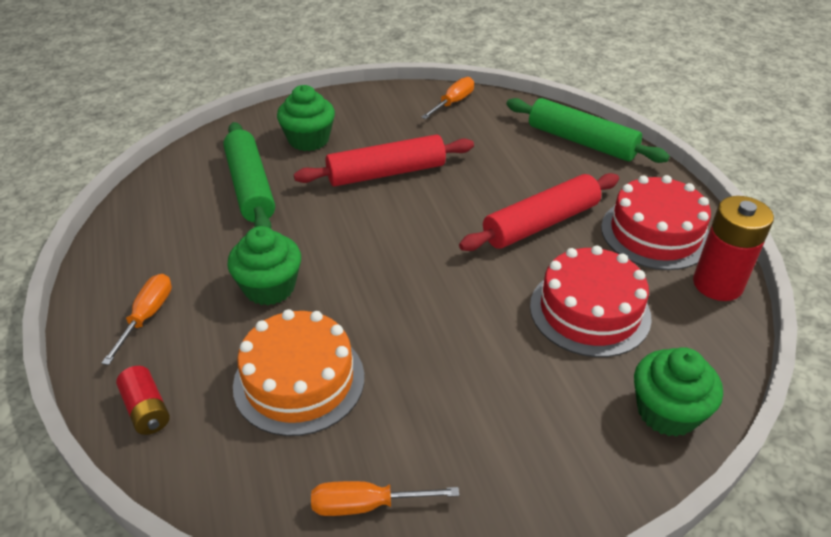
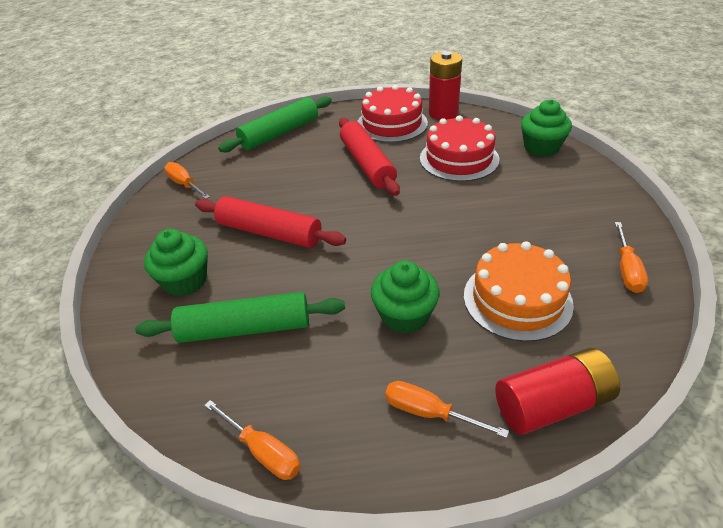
camera: 75 degrees left, 0 degrees up
(121, 224) = (263, 452): none -> orange screwdriver
(147, 410) = (552, 404): red battery -> red battery, size x1.71
(386, 173) = (269, 232): red rolling pin -> red rolling pin turned 60 degrees counterclockwise

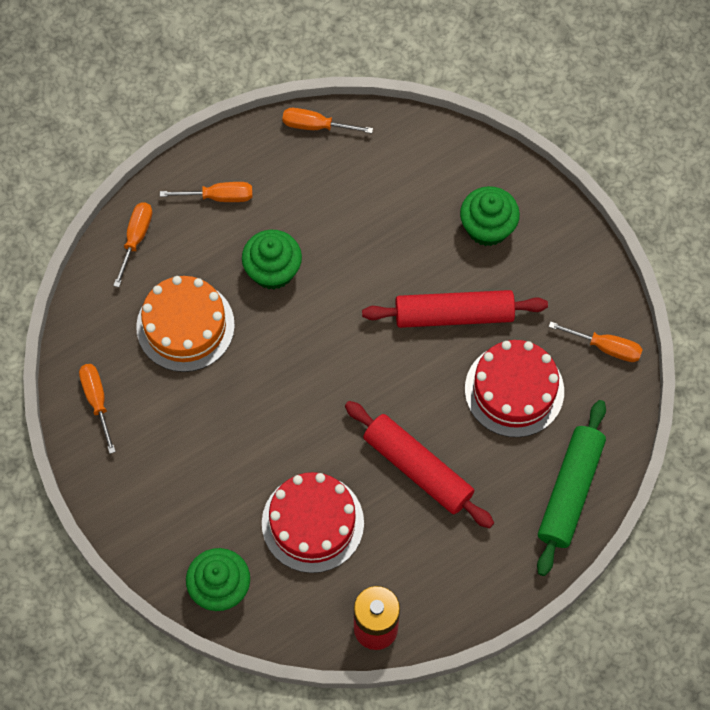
camera: 150 degrees right, 25 degrees up
(245, 328) = (396, 205): green rolling pin -> none
(392, 124) = (433, 572): red cake -> red cake (514, 390)
(552, 404) = (136, 238): red battery -> orange screwdriver

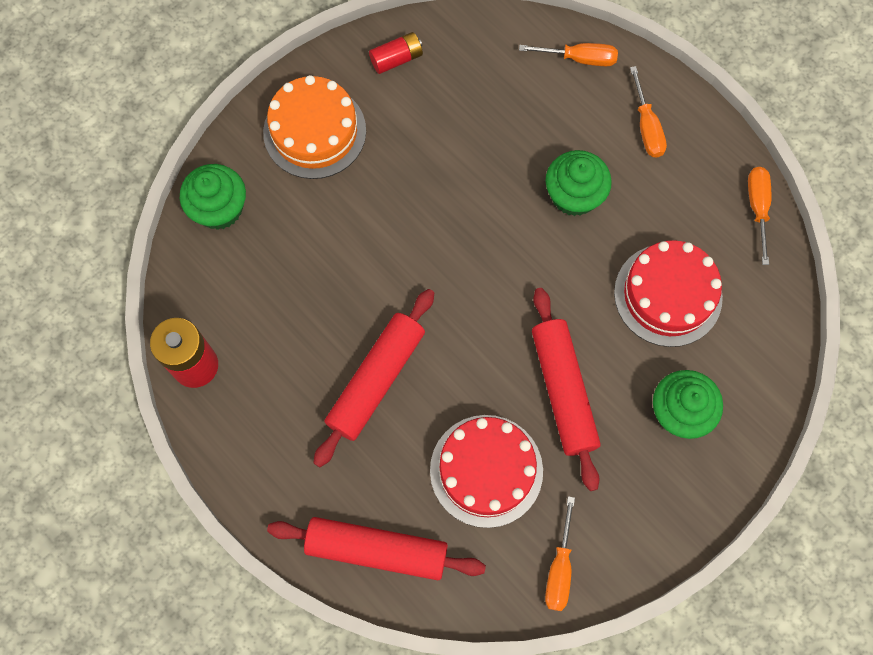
camera: 80 degrees right, 5 degrees up
(97, 400) = (396, 59): orange screwdriver -> red battery
(185, 326) = (493, 123): orange cake -> orange cake (314, 131)
(312, 523) = (299, 284): red cake -> red cake (668, 295)
(569, 491) = (376, 549): green rolling pin -> red rolling pin

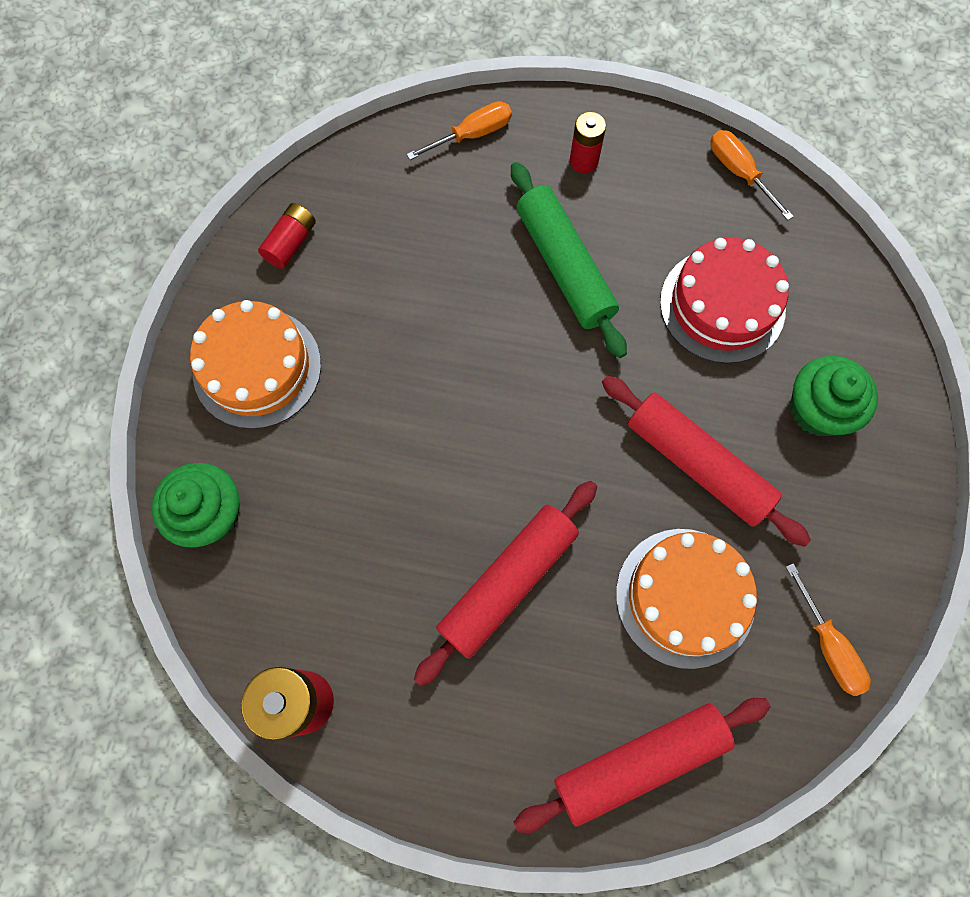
camera: 35 degrees left, 0 degrees up
(375, 380) = (507, 582): red rolling pin -> red rolling pin turned 45 degrees clockwise
(486, 470) = (685, 597): red cake -> orange cake
(574, 195) = (564, 267): green cupcake -> green rolling pin
(647, 127) = (584, 161): orange screwdriver -> red battery

